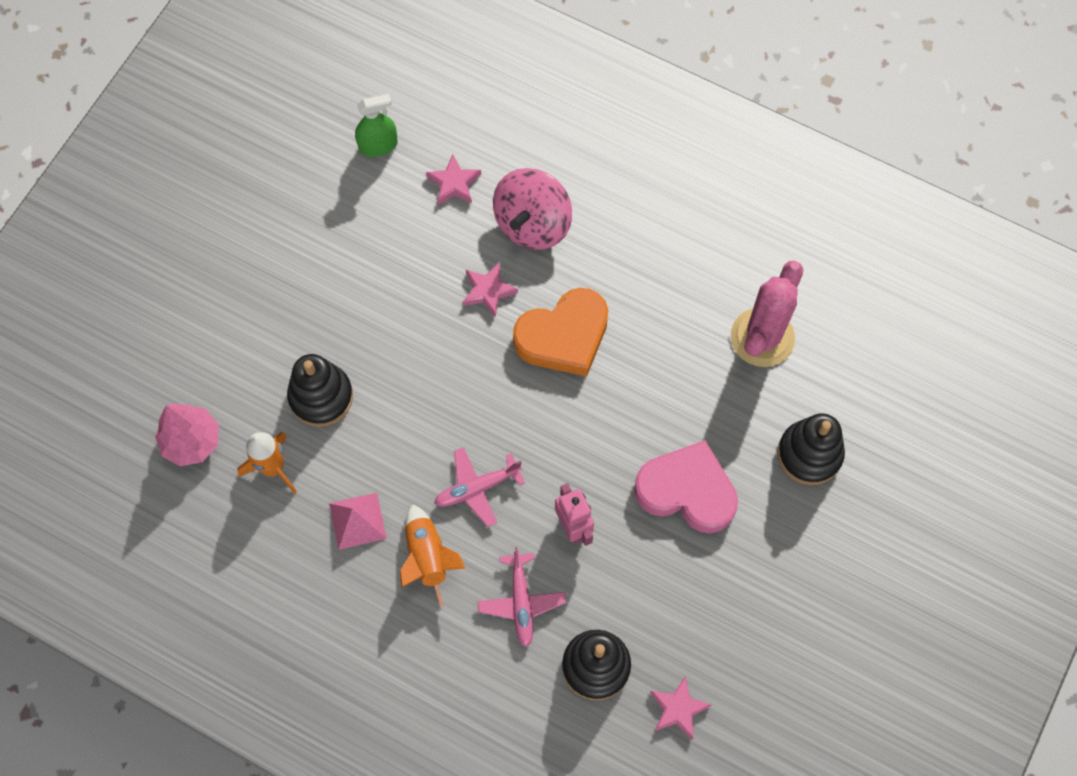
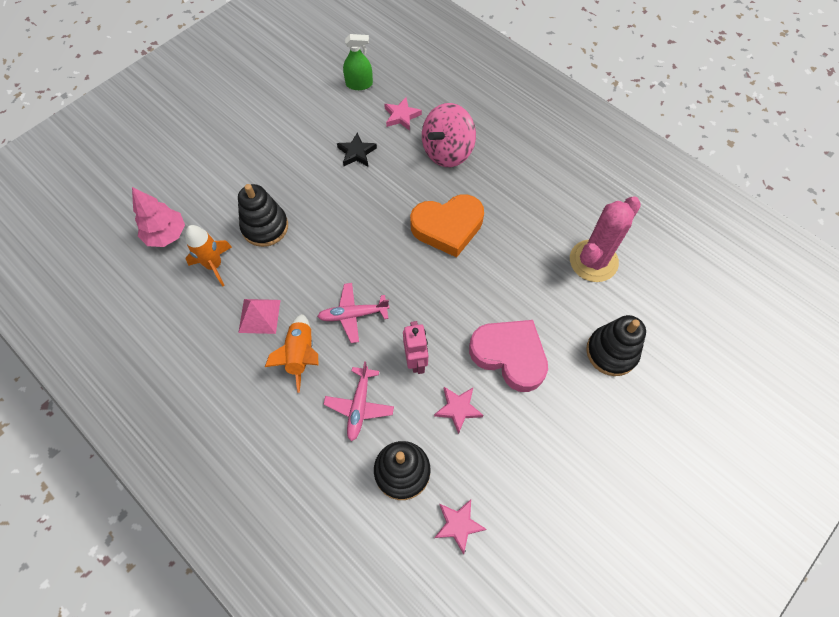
camera: 15 degrees right, 5 degrees down
(409, 256) = (356, 153): none -> black star
(488, 291) = (403, 186): pink star -> pink star (458, 409)

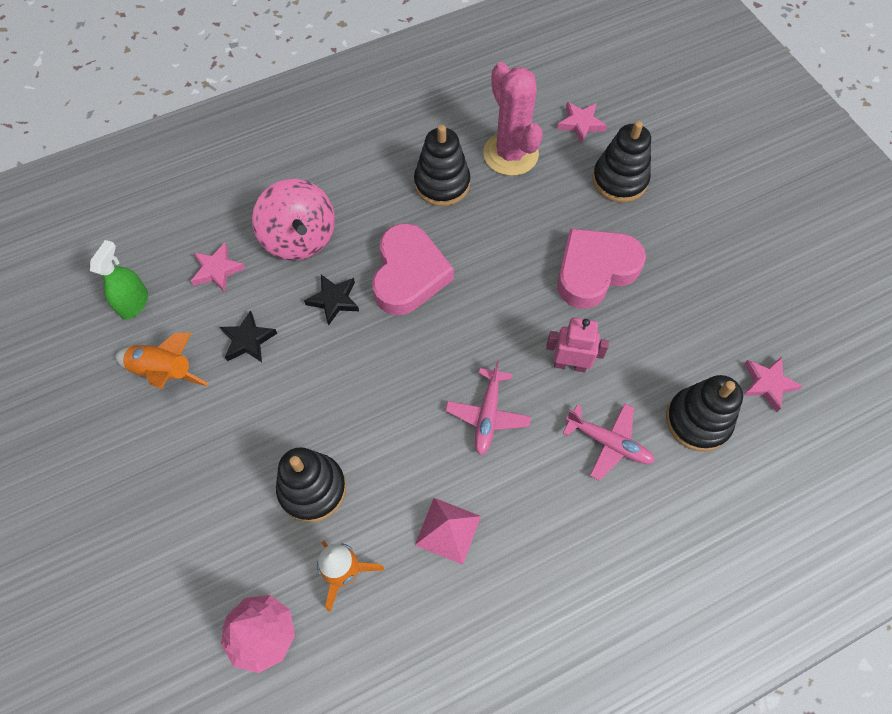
camera: 70 degrees left, 0 degrees up
(301, 355) = (521, 492): orange rocket -> orange rocket (164, 372)
(406, 189) = (334, 300): none -> black star
(447, 227) = (409, 274): orange heart -> pink heart
(458, 409) = (641, 341): pink star -> pink star (580, 124)
(539, 222) = (442, 184): none -> black stacking toy

